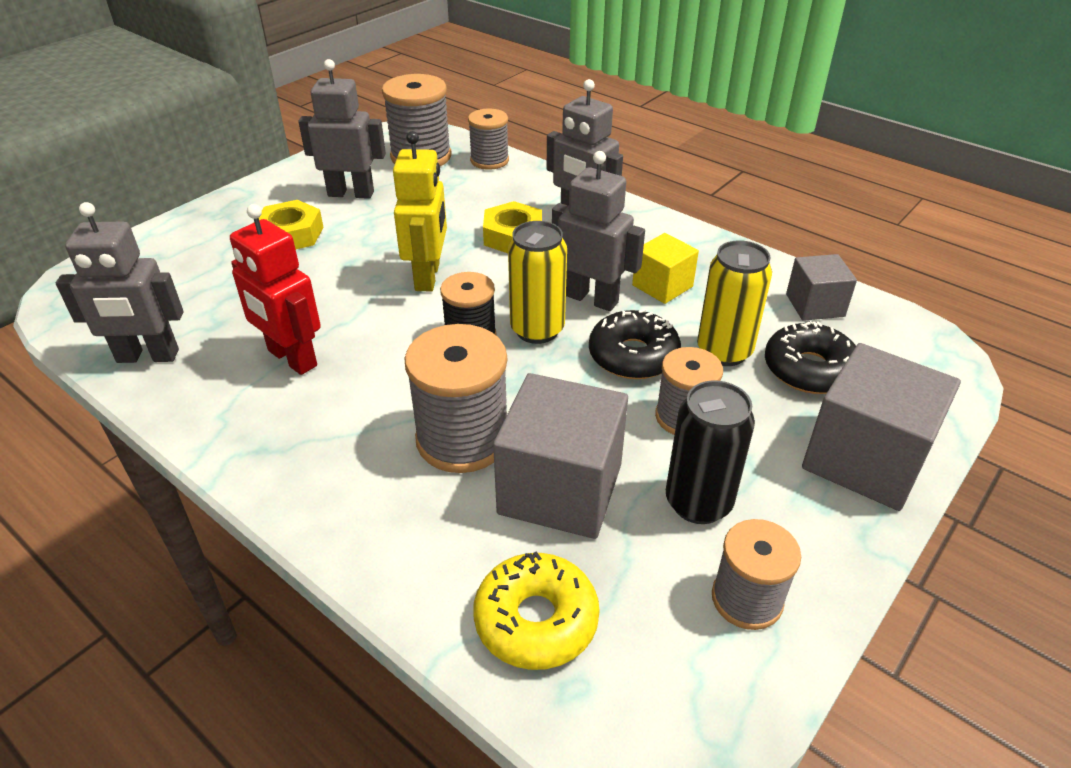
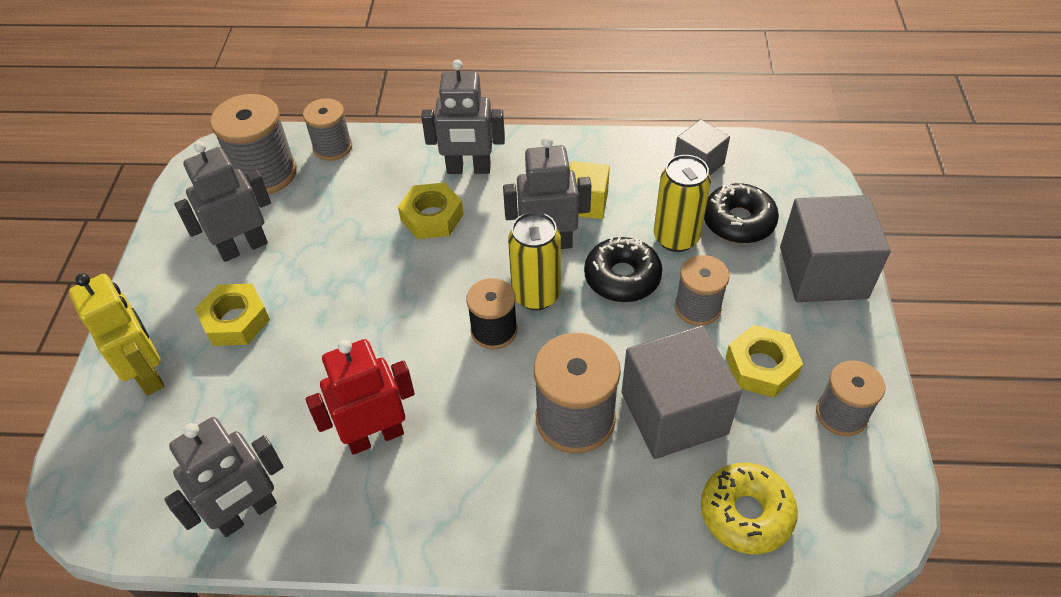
camera: 35 degrees left, 10 degrees up
(291, 358) = (375, 436): red robot -> red robot turned 150 degrees clockwise
(428, 277) = (404, 295): yellow robot -> yellow robot (148, 373)
(698, 503) = (761, 367): black can -> yellow nut

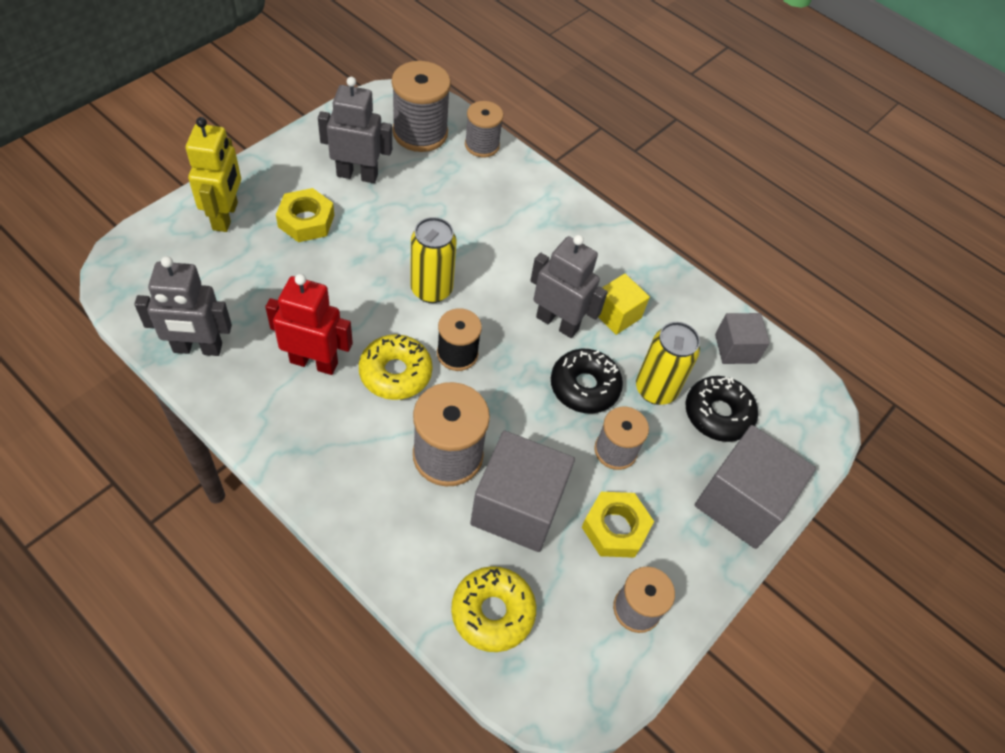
camera: 30 degrees right, 5 degrees up
(432, 217) = (497, 244): yellow nut -> none
(458, 387) = (395, 373): none -> yellow donut
(468, 169) = (558, 227): grey robot -> none
(536, 295) = (511, 352): yellow can -> yellow can (431, 289)

